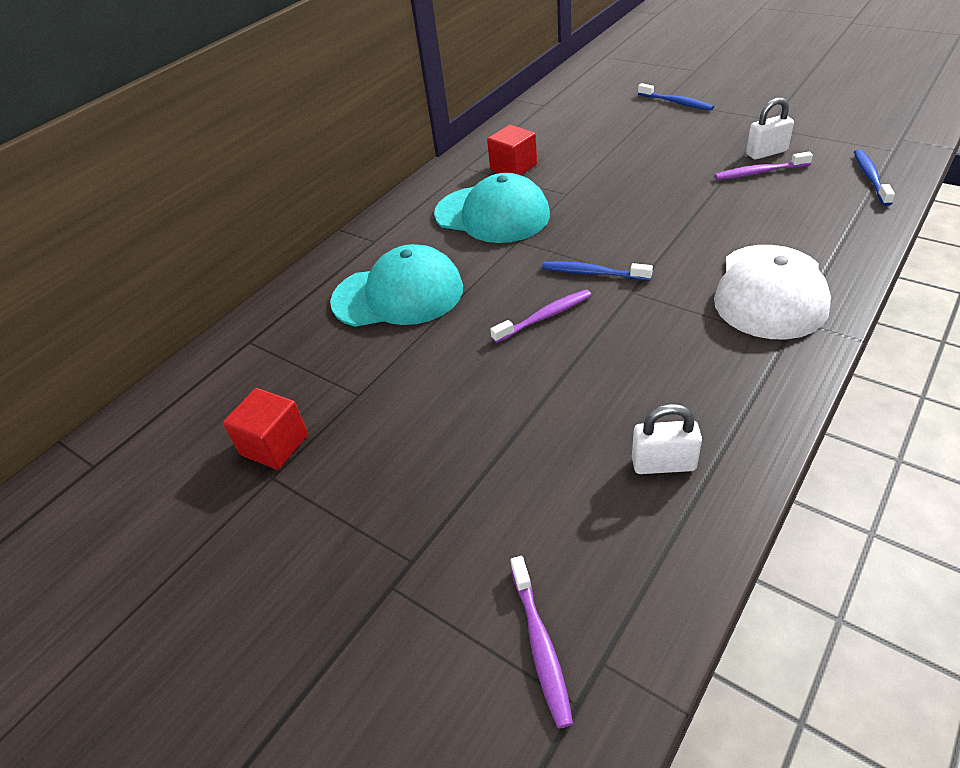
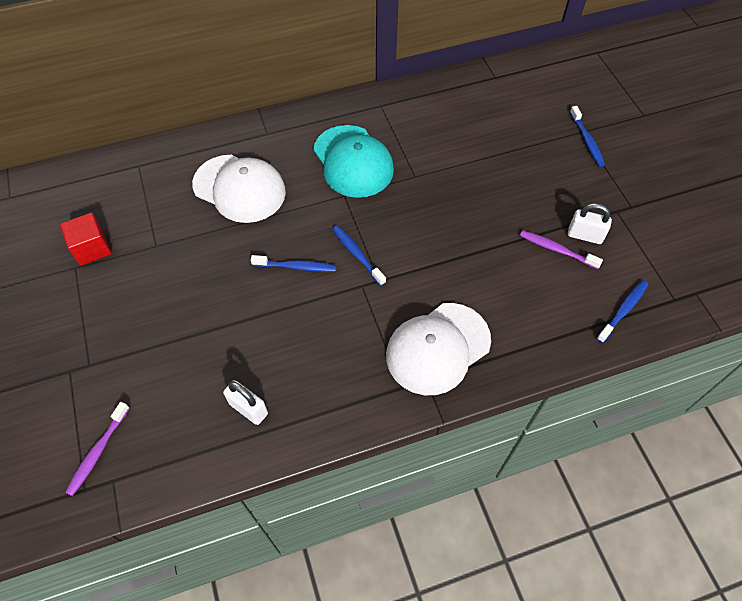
camera: 30 degrees right, 15 degrees up
(398, 295) = (239, 188): turquoise cap -> white cap
(513, 167) = (409, 127): red cube -> none
(544, 317) = (296, 266): purple toothbrush -> blue toothbrush

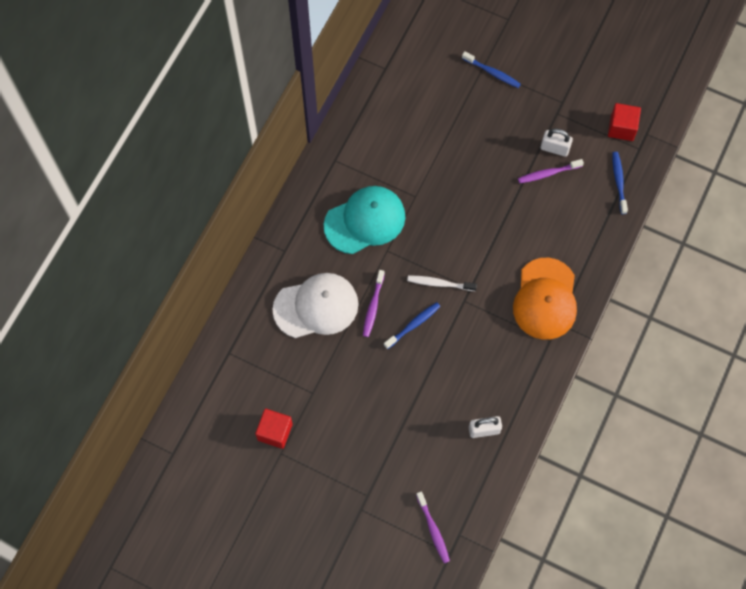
camera: 45 degrees left, 10 degrees up
(282, 225) = (373, 306): none -> purple toothbrush
(353, 161) = (365, 221): turquoise cap -> turquoise cap turned 45 degrees counterclockwise
(357, 255) = (440, 283): blue toothbrush -> white toothbrush
(438, 348) = (545, 299): white cap -> orange cap
(585, 235) = (554, 148): white padlock -> white padlock turned 45 degrees clockwise
(673, 269) = (621, 128): none -> red cube

